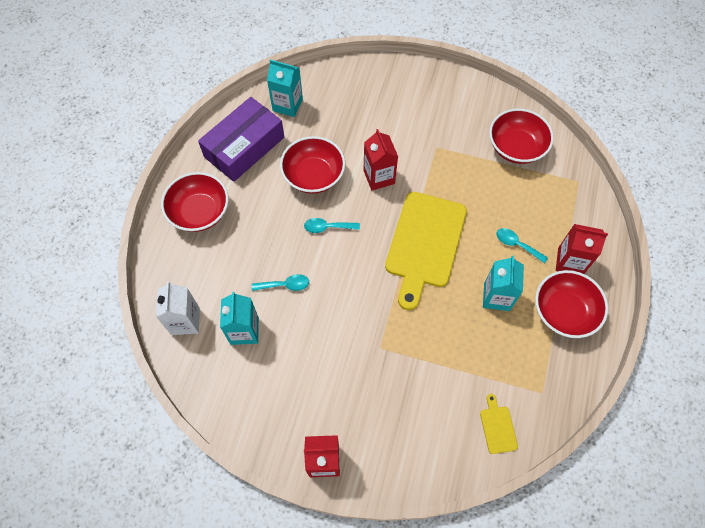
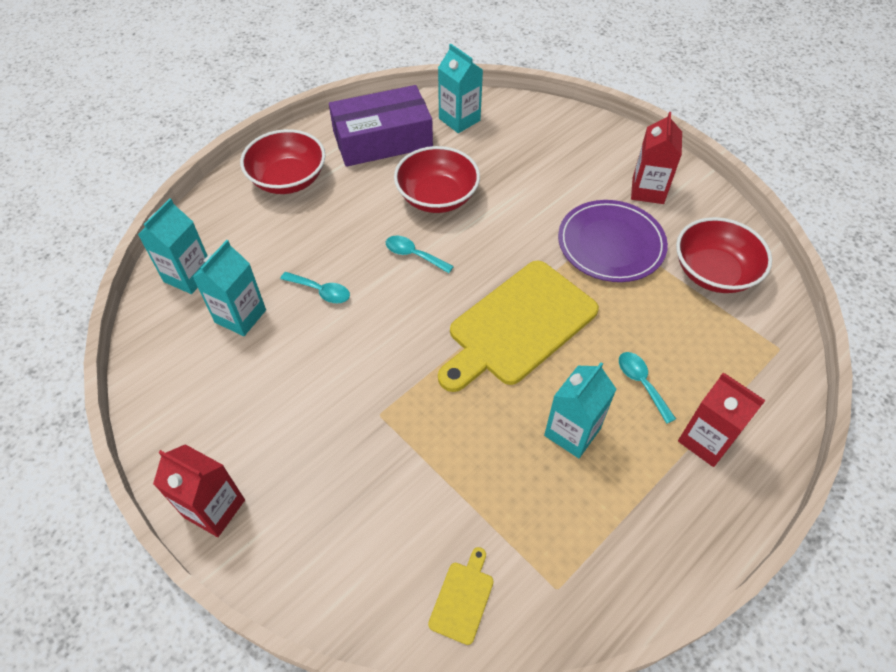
camera: 30 degrees right, 10 degrees down
(185, 321) = (188, 275): white carton -> turquoise carton
(379, 177) = (512, 230): red carton -> red carton (648, 190)
(445, 157) = (611, 244): none -> purple plate
(564, 312) = (657, 499): red bowl -> none

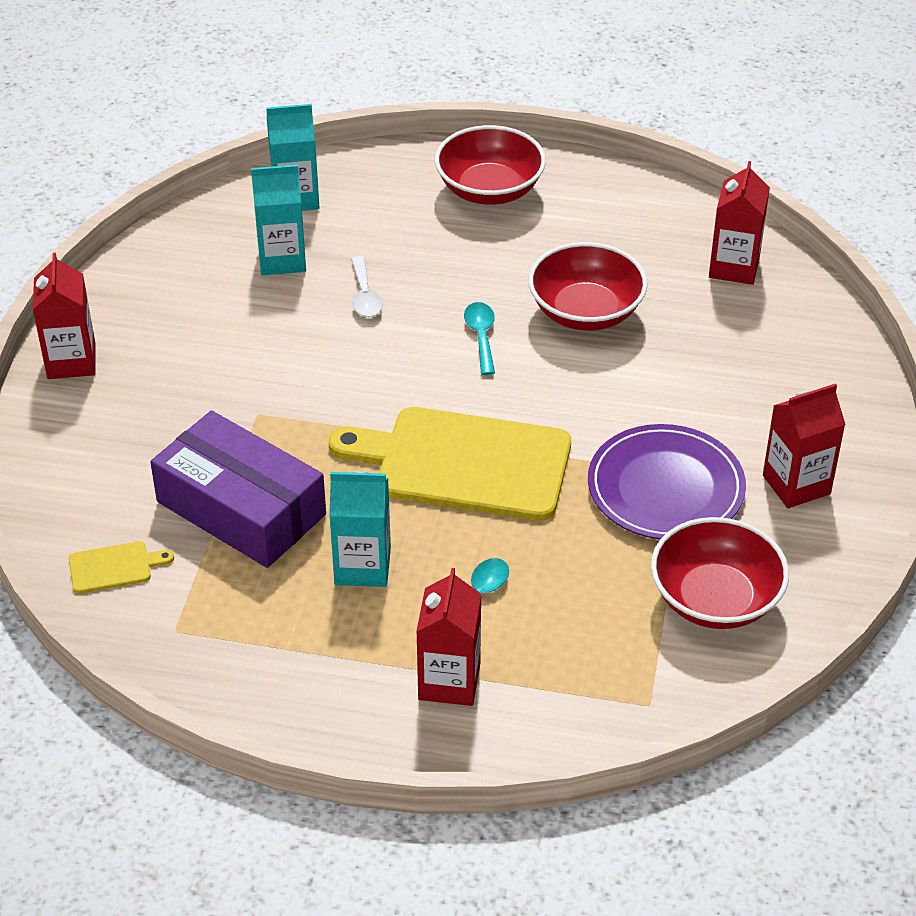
camera: 55 degrees right, 10 degrees down
(321, 291) = (365, 296): turquoise spoon -> white spoon
(382, 140) = (628, 225): purple box -> purple box (241, 508)
(459, 119) = (734, 267): turquoise carton -> red carton

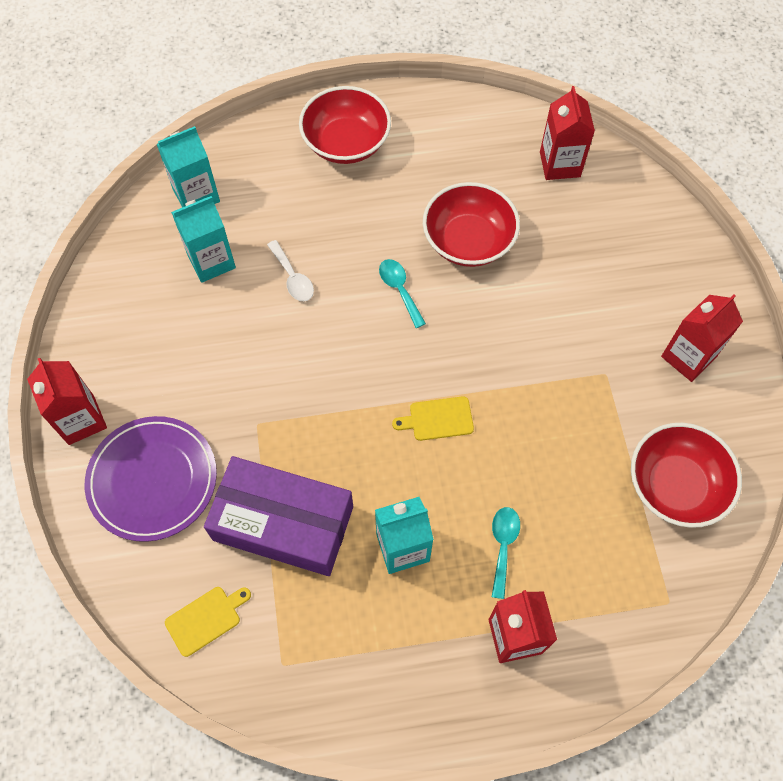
camera: 20 degrees left, 20 degrees up
(463, 463) = (437, 419): yellow cutting board -> yellow cutting board, size x0.41
(665, 488) = (597, 392): purple plate -> purple plate (153, 480)

